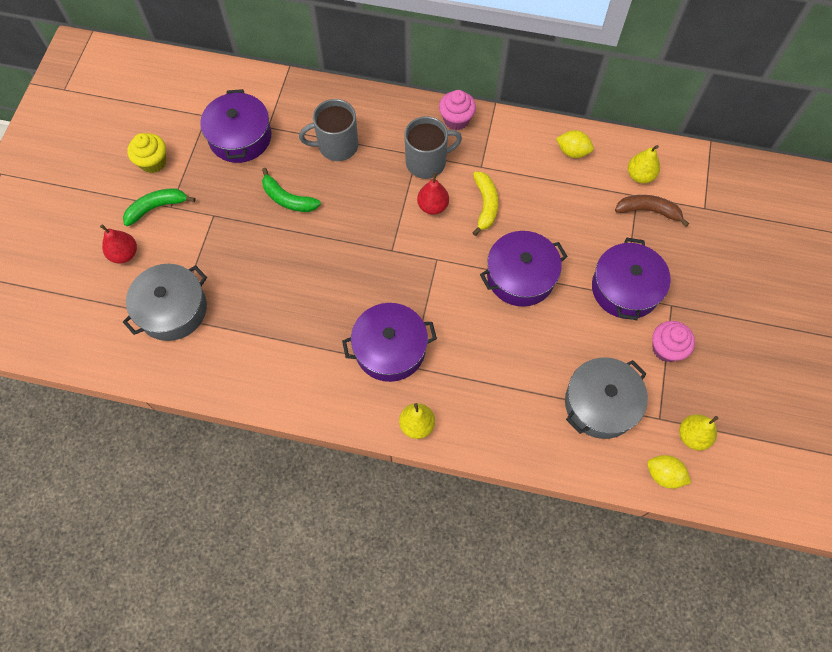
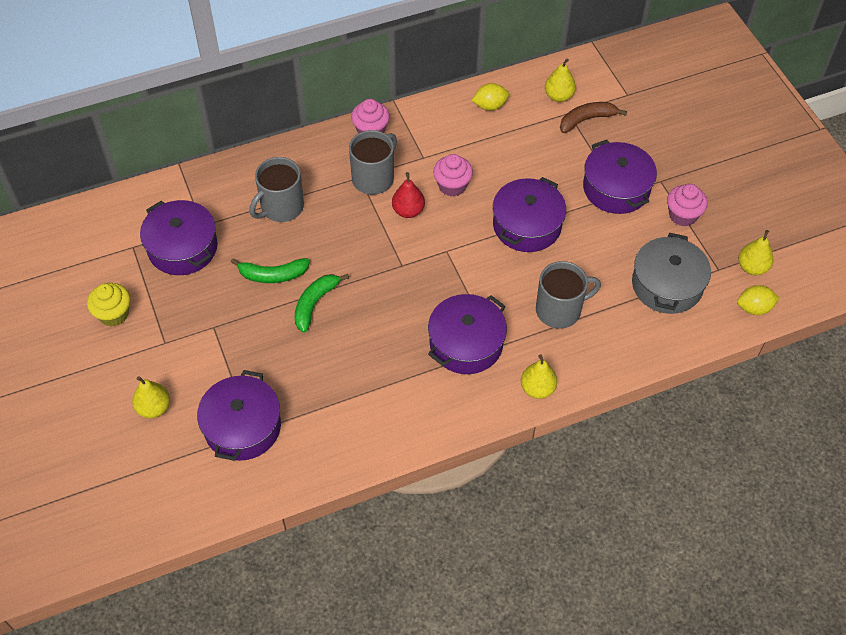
camera: 35 degrees left, 10 degrees down
(124, 254) = (154, 408): red pear -> yellow pear
(157, 207) = (152, 351): green banana -> green banana (315, 304)
(172, 309) = (242, 427): grey pot -> purple pot
(485, 205) = (452, 186): yellow banana -> pink cupcake
(489, 368) = (559, 310): none -> grey mug

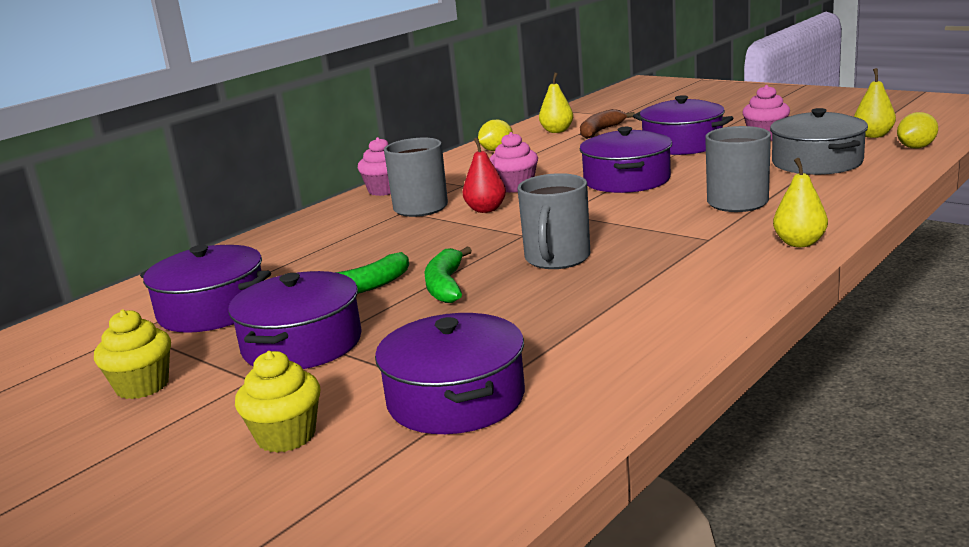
camera: 25 degrees left, 35 degrees down
(154, 408) = (286, 436): yellow pear -> yellow cupcake
(281, 207) = (326, 250): grey mug -> grey mug (557, 259)
(466, 343) = (672, 248): purple pot -> purple pot (302, 344)

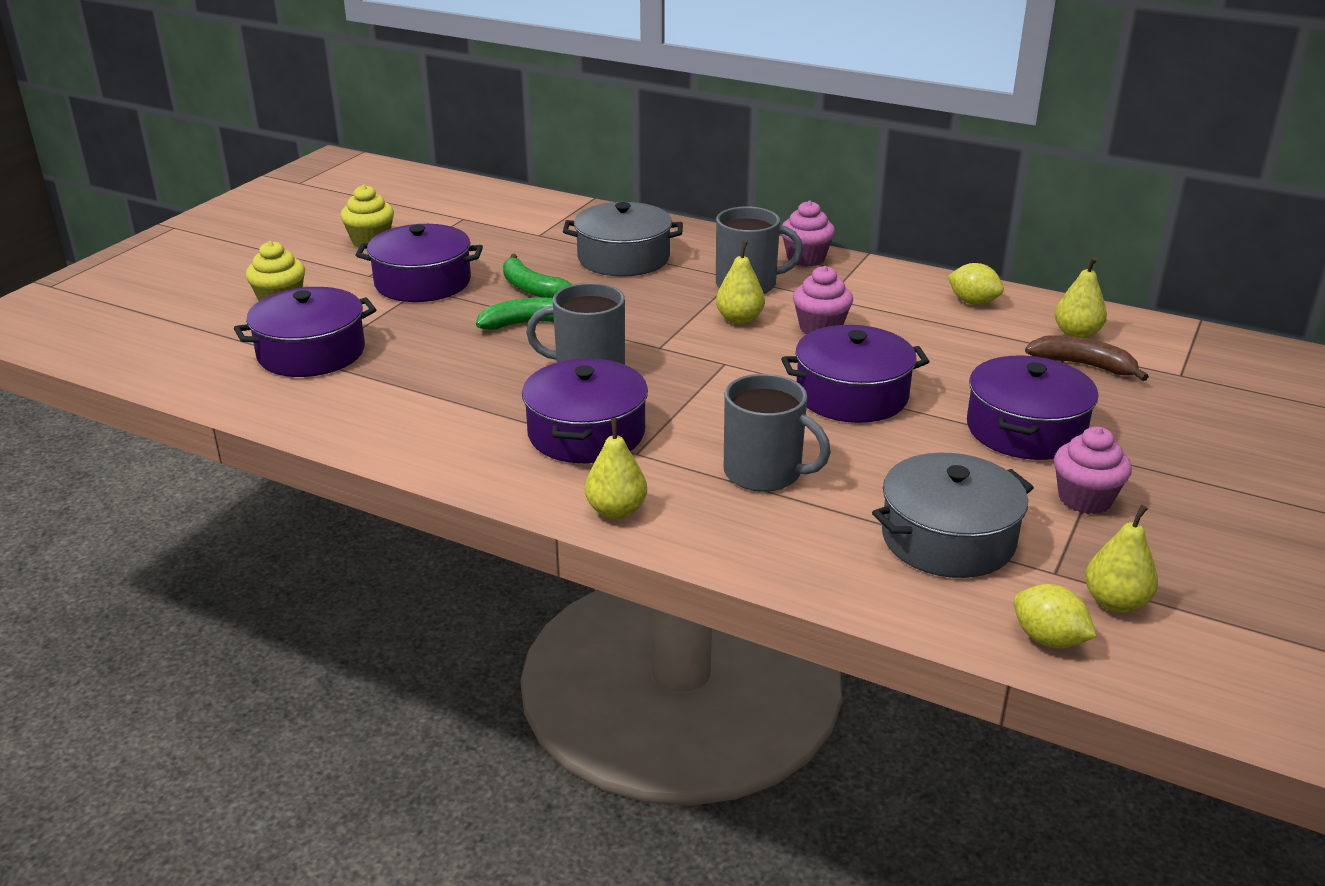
camera: 75 degrees right, 10 degrees up
(212, 310) = (497, 237): purple pot -> purple pot (586, 433)
(325, 251) = (623, 258): none -> grey pot
(486, 209) = (739, 319): red pear -> yellow pear

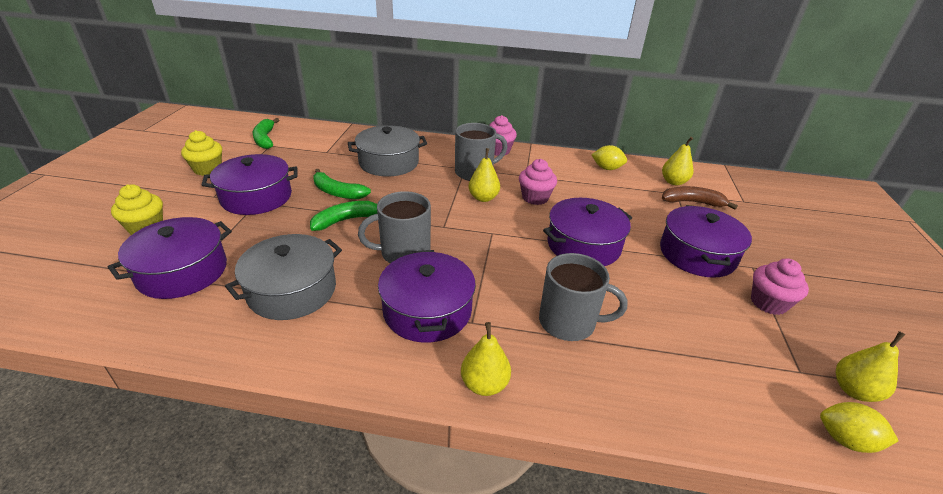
camera: 20 degrees left, 5 degrees up
(459, 209) = (265, 139): none -> green banana
(948, 539) = (719, 357): grey pot -> grey pot (292, 290)

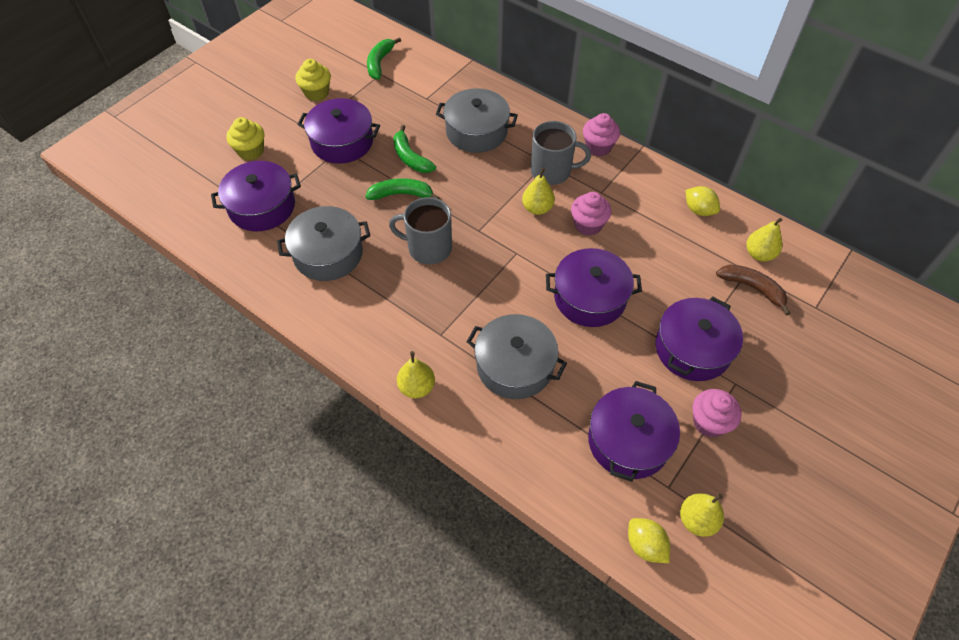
camera: 30 degrees right, 20 degrees up
(427, 310) = (414, 311): purple pot -> purple pot (628, 441)
(568, 322) = (515, 366): grey mug -> grey pot

